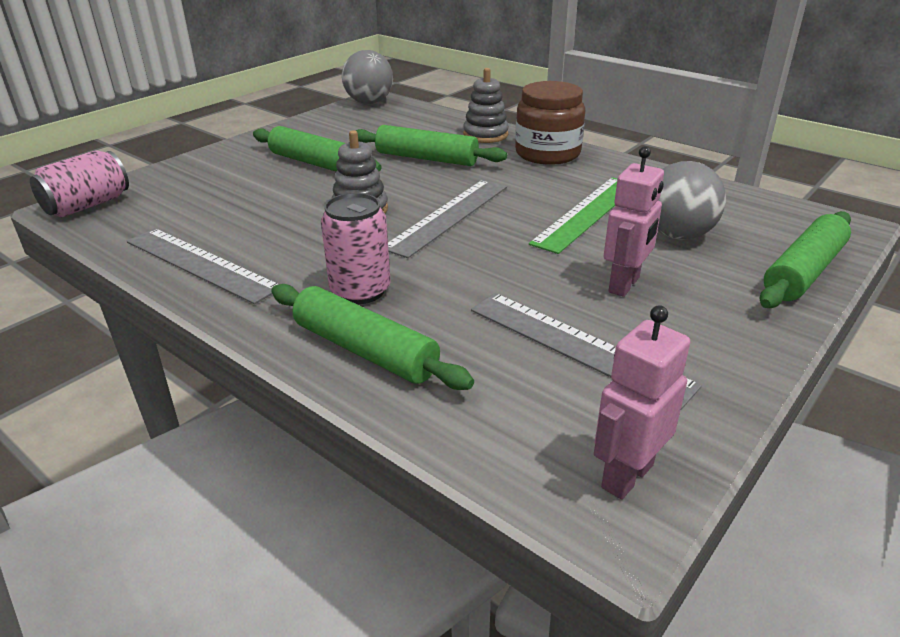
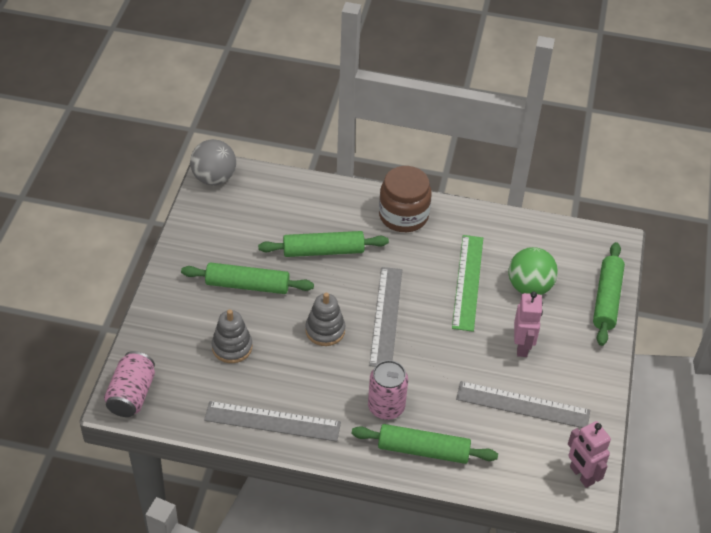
camera: 30 degrees left, 15 degrees up
(485, 135) = (343, 202): grey stacking toy -> grey stacking toy (232, 347)
(626, 476) = (581, 475): pink robot -> pink robot turned 45 degrees counterclockwise
(677, 235) = (529, 287): grey ball -> green ball

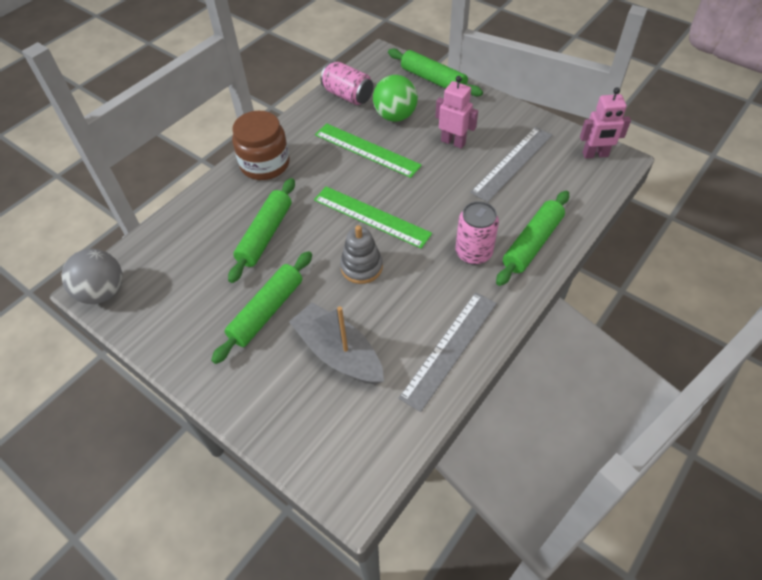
camera: 60 degrees left, 5 degrees up
(132, 395) = (350, 476): pink can -> pink can (348, 95)
(232, 347) = (338, 353): grey stacking toy -> grey boat
(386, 316) = (371, 217): grey ruler -> green ruler

